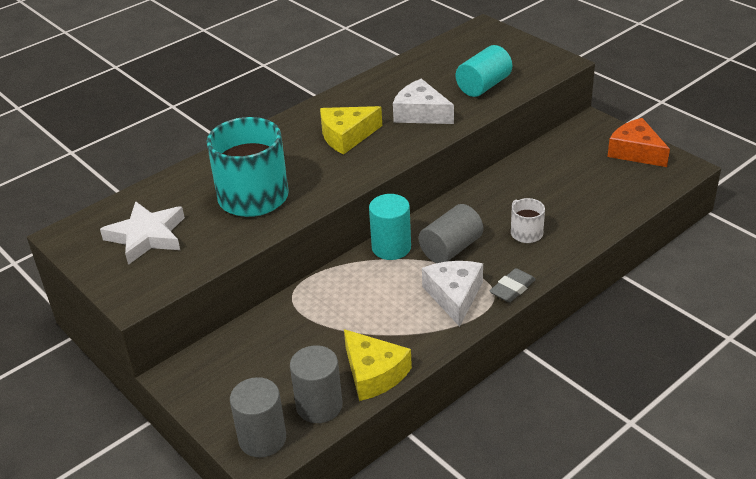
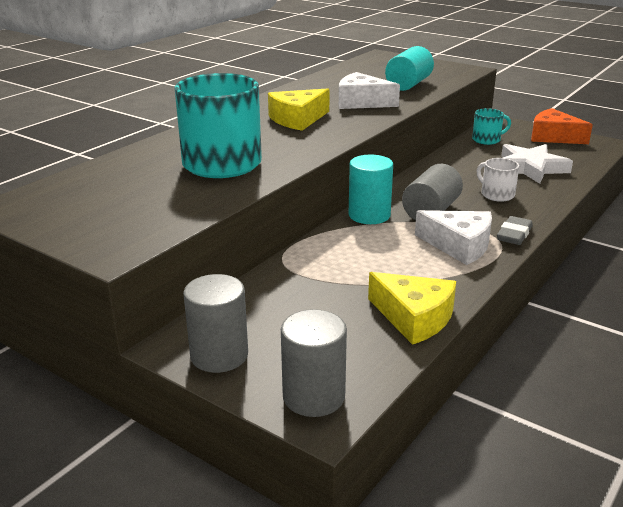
camera: 15 degrees left, 10 degrees down
(146, 236) = (110, 200): white star -> white star (530, 168)
(319, 406) = (367, 355): grey cylinder -> grey cylinder (219, 355)
(454, 296) = (459, 245): white cheese -> white cheese turned 135 degrees clockwise
(561, 150) = (487, 140): none -> turquoise mug

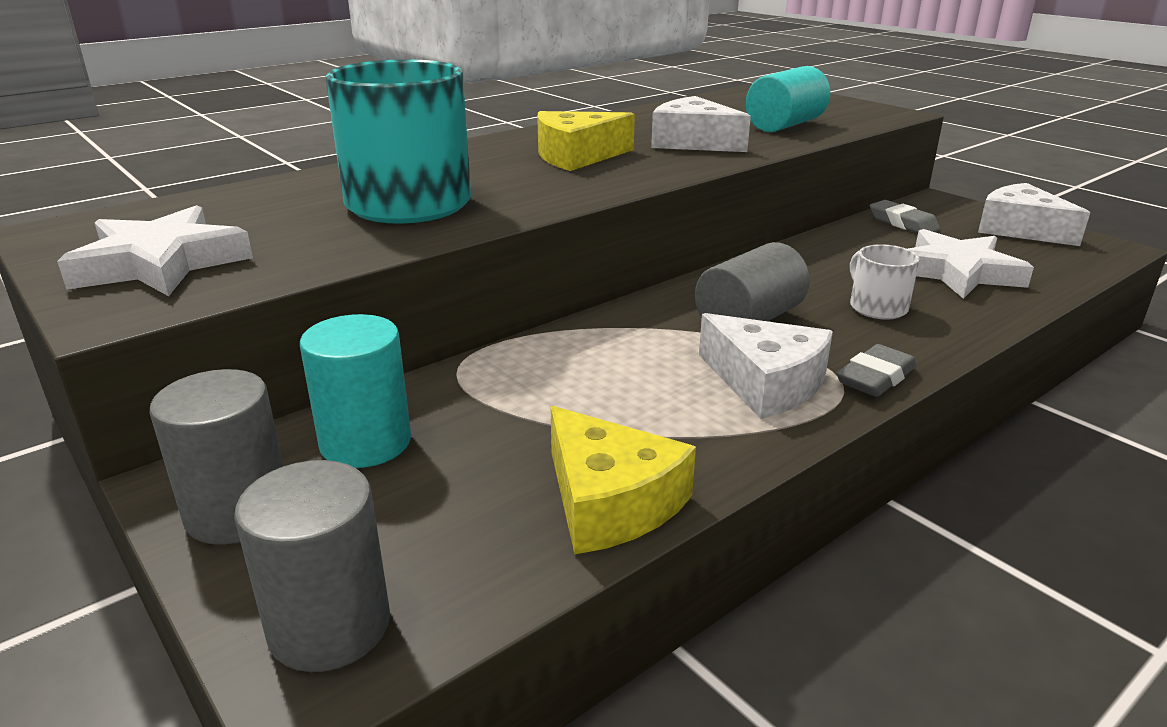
camera: 15 degrees right, 0 degrees up
(106, 220) = (161, 263): none -> white star
(369, 215) = (643, 314): turquoise cylinder -> turquoise cylinder (365, 442)
(487, 140) = (903, 223): turquoise mug -> grey eraser
(553, 137) = (1020, 229): orange cheese -> white cheese

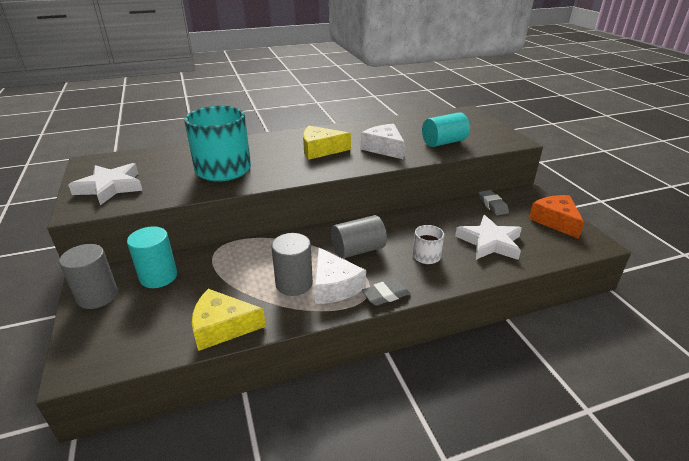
camera: 20 degrees right, 5 degrees up
(329, 626) = (93, 350): grey cylinder -> grey cylinder (294, 284)
(610, 501) = (222, 327): yellow cheese -> yellow cheese turned 105 degrees clockwise
(1020, 229) = (555, 221): white cheese -> orange cheese

